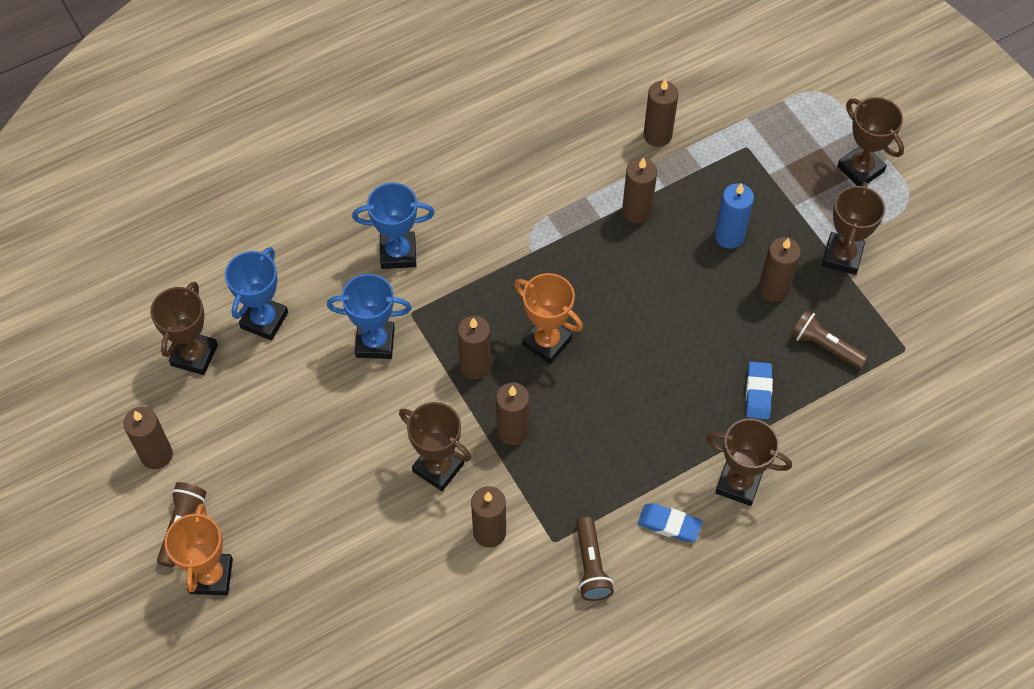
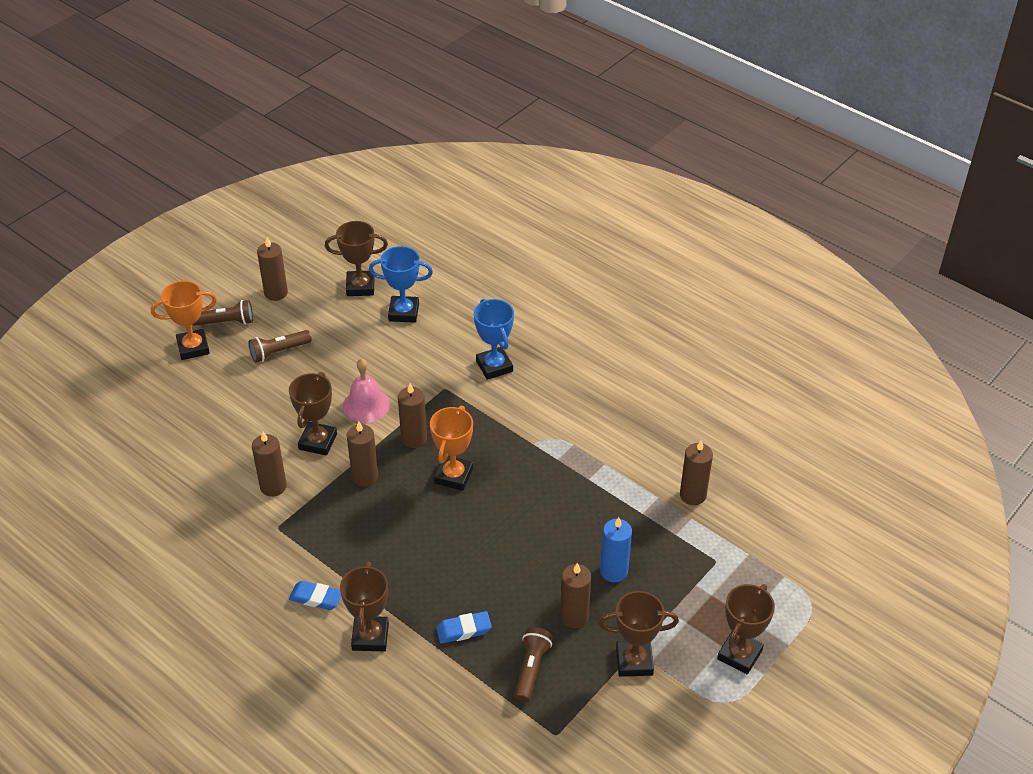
camera: 70 degrees right, 15 degrees down
(375, 342) = (410, 376): blue trophy -> none
(401, 401) = (366, 405): none -> pink bell
(591, 566) = (264, 556): brown flashlight -> brown flashlight (279, 352)
(636, 211) = (606, 501): brown candle -> none
(669, 524) = (316, 598): blue eraser -> blue eraser turned 75 degrees counterclockwise

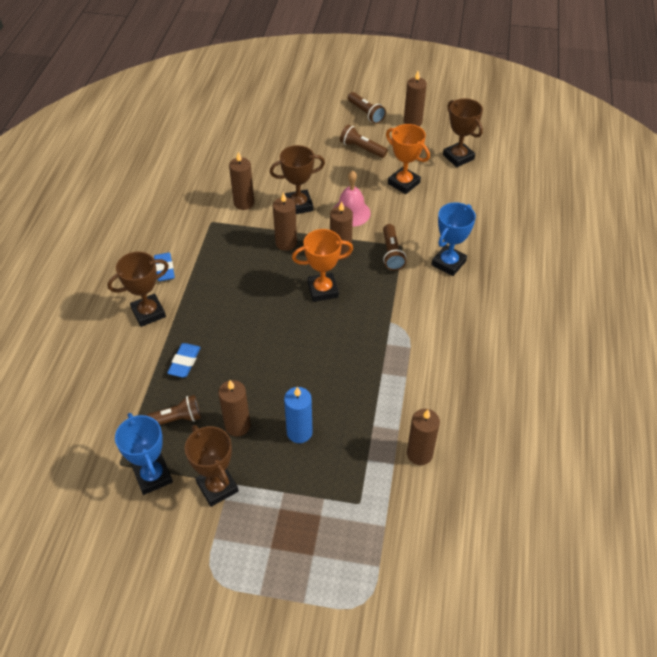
camera: 60 degrees right, 5 degrees up
(193, 347) = (331, 110): orange trophy -> orange trophy (404, 183)
(404, 312) = (455, 190): blue trophy -> blue trophy (153, 476)
(448, 401) = (391, 253): none -> brown flashlight
(463, 630) = (184, 362): blue eraser -> blue eraser turned 60 degrees clockwise
(739, 654) = (269, 565): brown trophy -> none

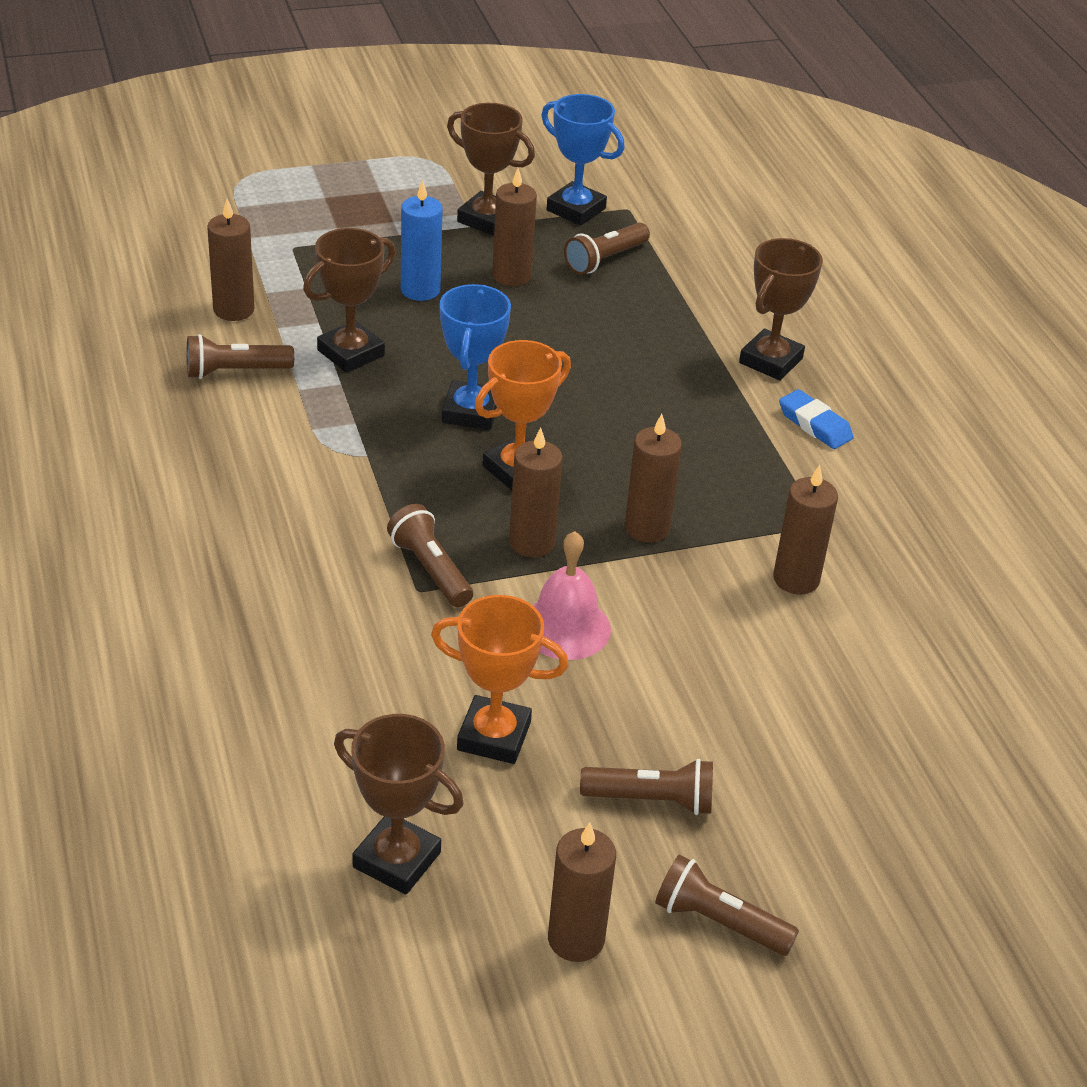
camera: 150 degrees right, 10 degrees down
(184, 362) = (652, 319): blue eraser -> none
(298, 205) = (685, 609): brown trophy -> brown trophy (351, 353)
(436, 401) = (235, 371): none -> brown flashlight
(448, 263) = (306, 584): blue trophy -> blue trophy (471, 411)

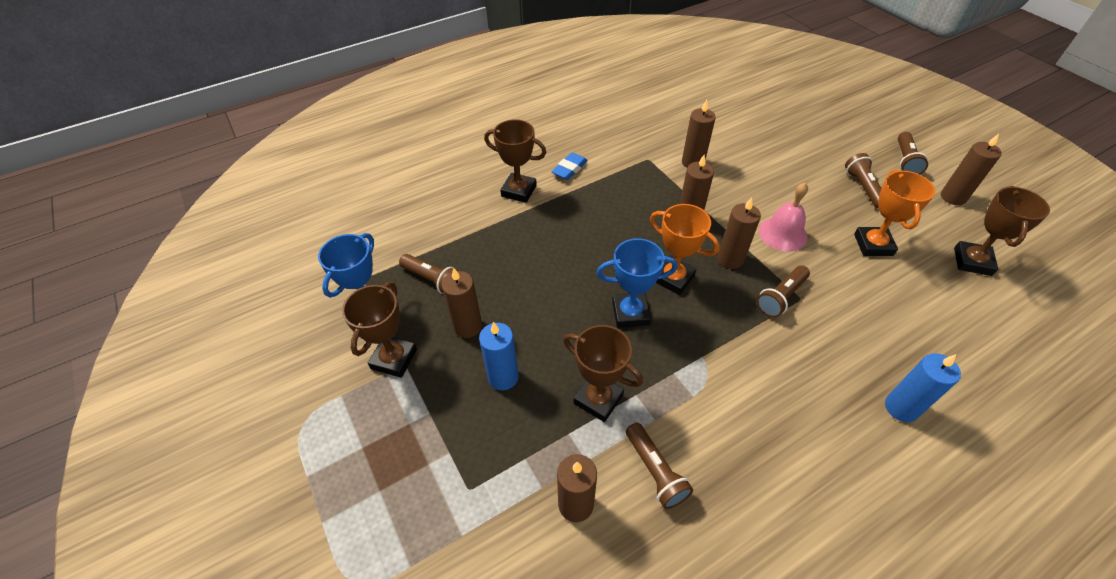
camera: 100 degrees left, 10 degrees up
(187, 611) = (901, 408): none -> blue candle

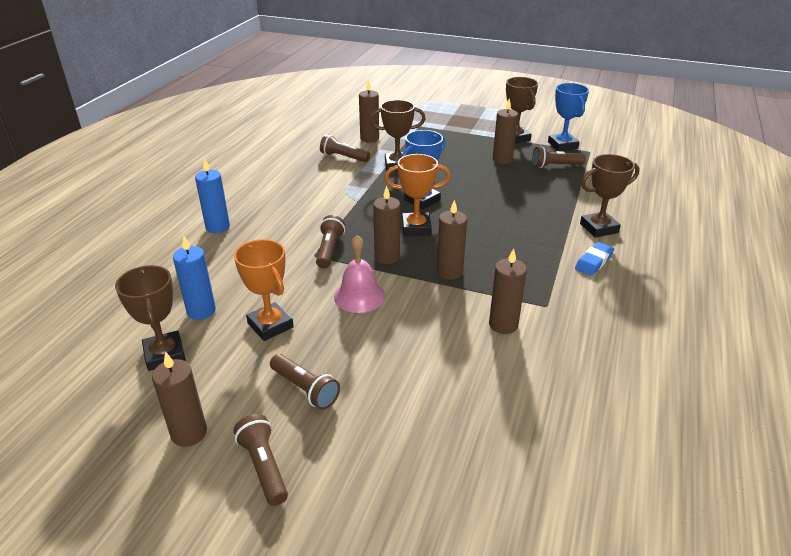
camera: 140 degrees right, 15 degrees down
(503, 377) = (454, 153): blue candle -> blue candle (201, 311)
(569, 169) = (594, 262): blue eraser -> blue eraser turned 45 degrees clockwise

